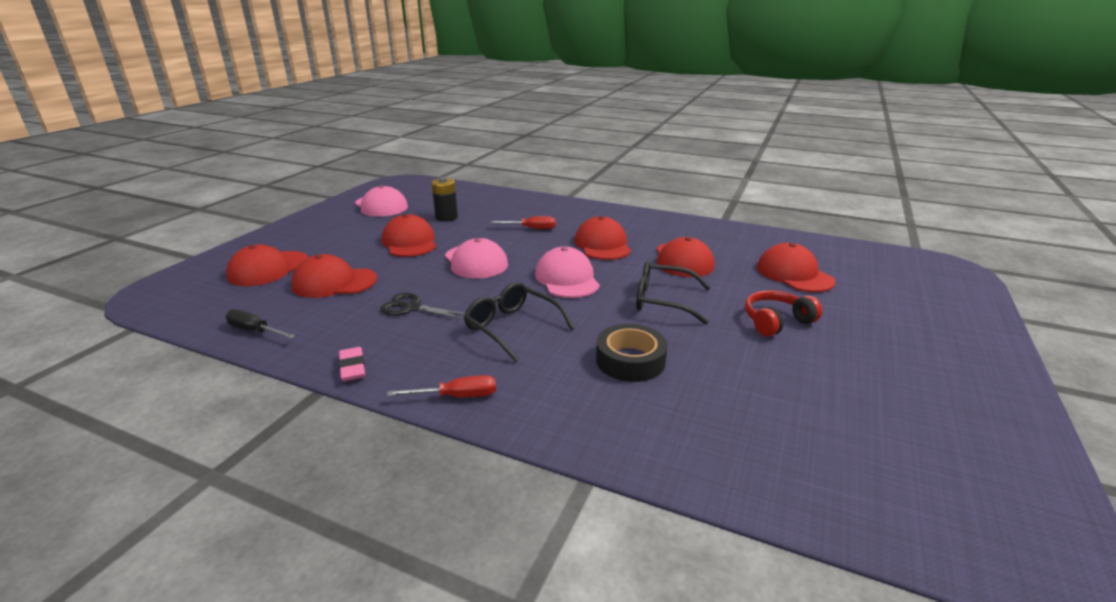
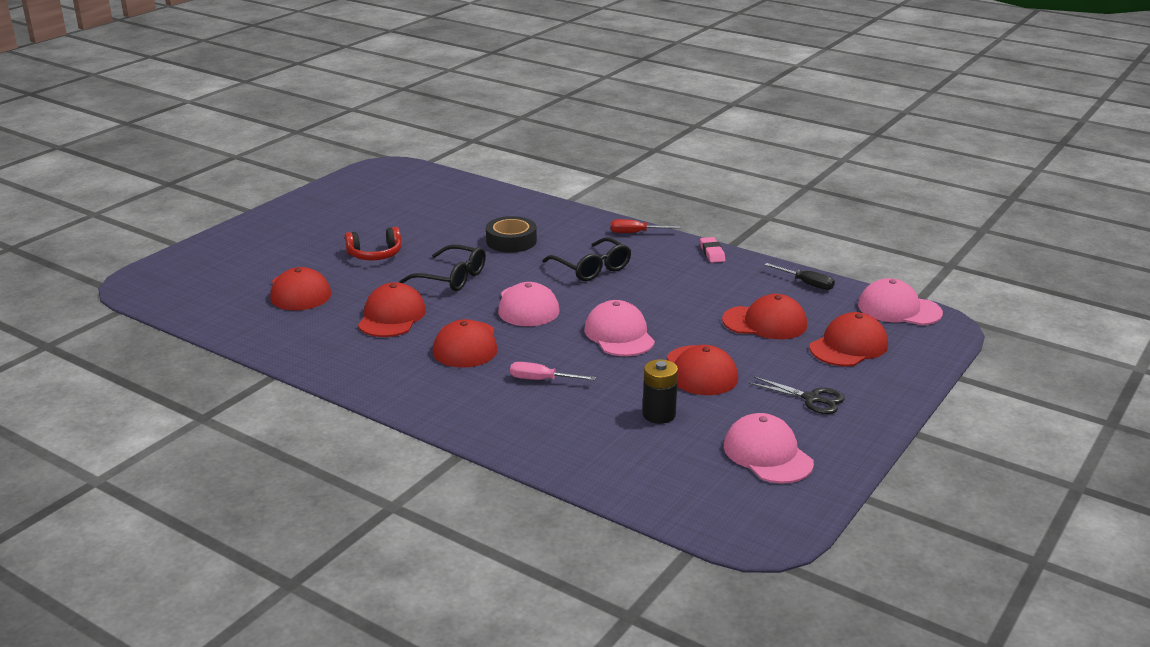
camera: 170 degrees left, 0 degrees up
(175, 308) = (899, 309): none -> pink cap
(412, 308) = (679, 291): black scissors -> black scissors (811, 399)
(531, 228) = (542, 380): red screwdriver -> pink screwdriver

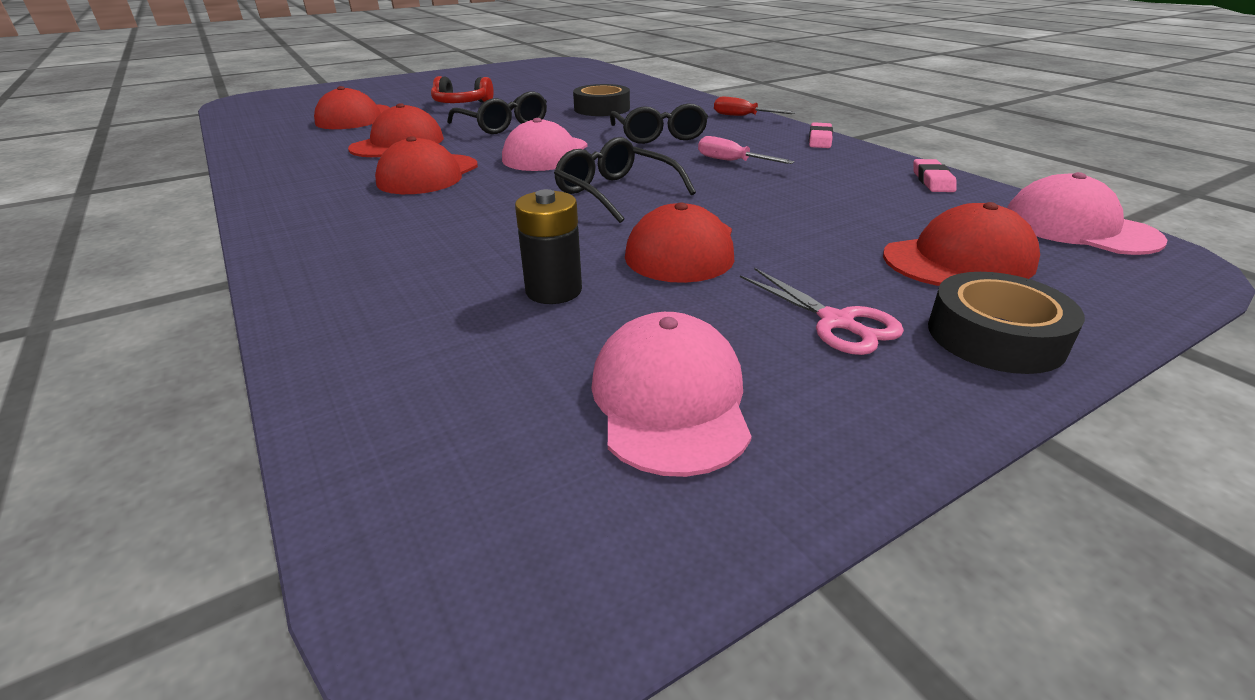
camera: 25 degrees right, 5 degrees up
(542, 380) = (457, 220): pink screwdriver -> pink screwdriver (732, 161)
(619, 335) = (616, 193): pink cap -> black glasses
(765, 323) = (834, 211): red cap -> none
(806, 283) = (932, 181): black screwdriver -> pink eraser
(811, 399) = (836, 322): black scissors -> pink scissors
(883, 389) = (995, 336): none -> black tape

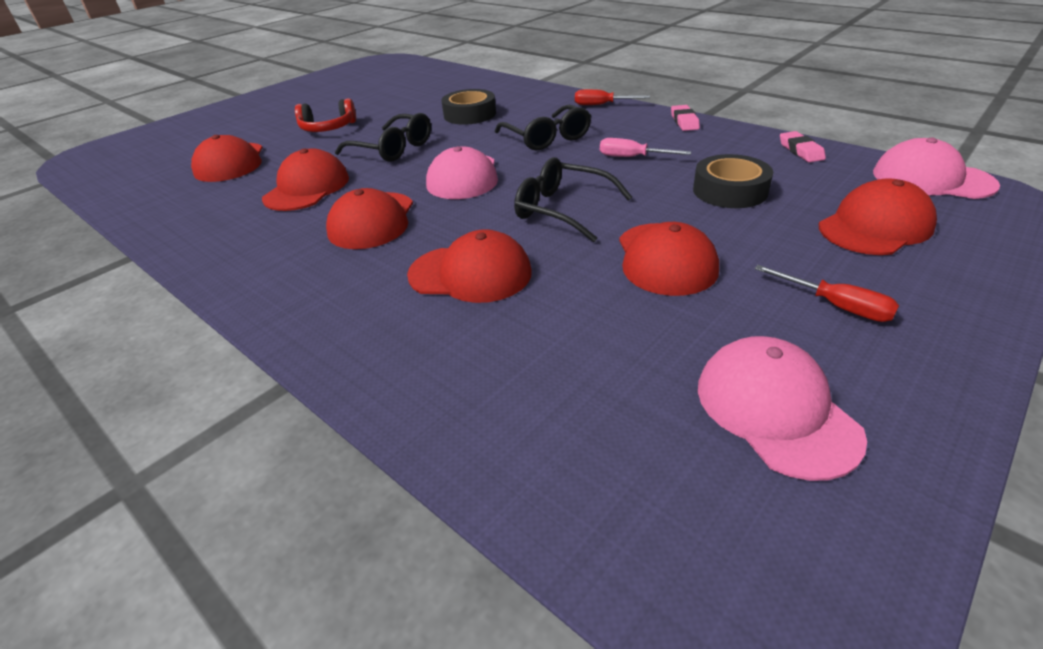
camera: 15 degrees left, 5 degrees up
(474, 228) = (470, 274): none -> red cap
(553, 290) = (598, 326): black battery -> none
(836, 322) = (836, 306): pink scissors -> red screwdriver
(995, 336) = (949, 293): black tape -> black tape (730, 191)

